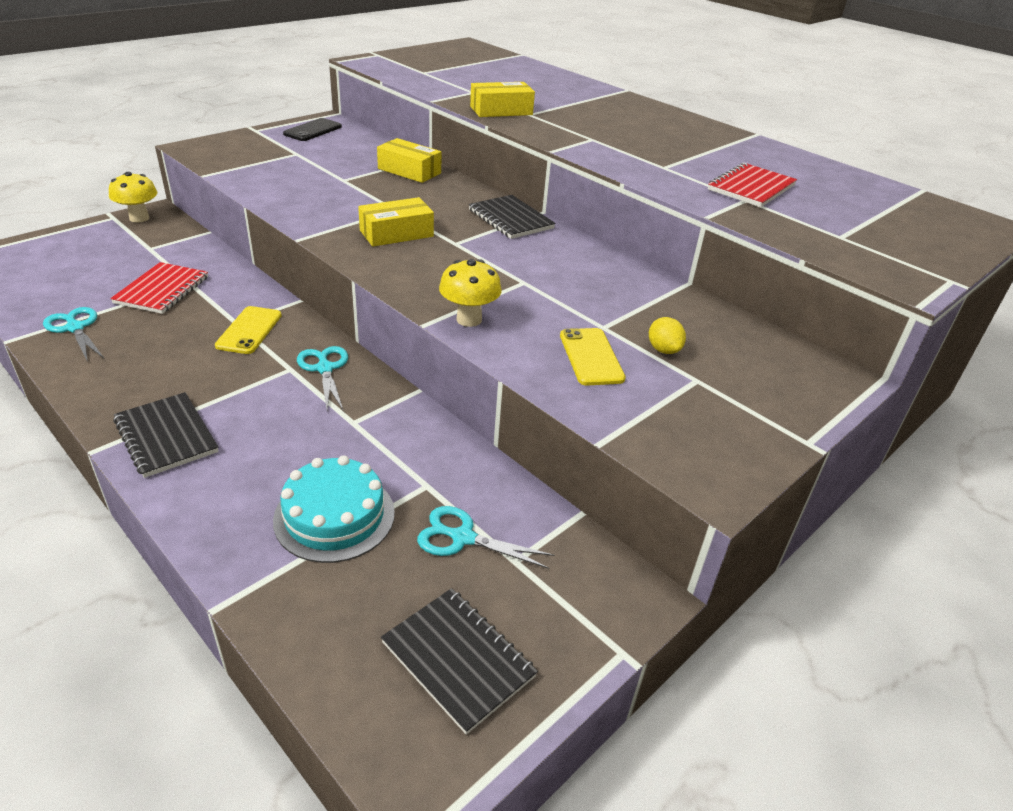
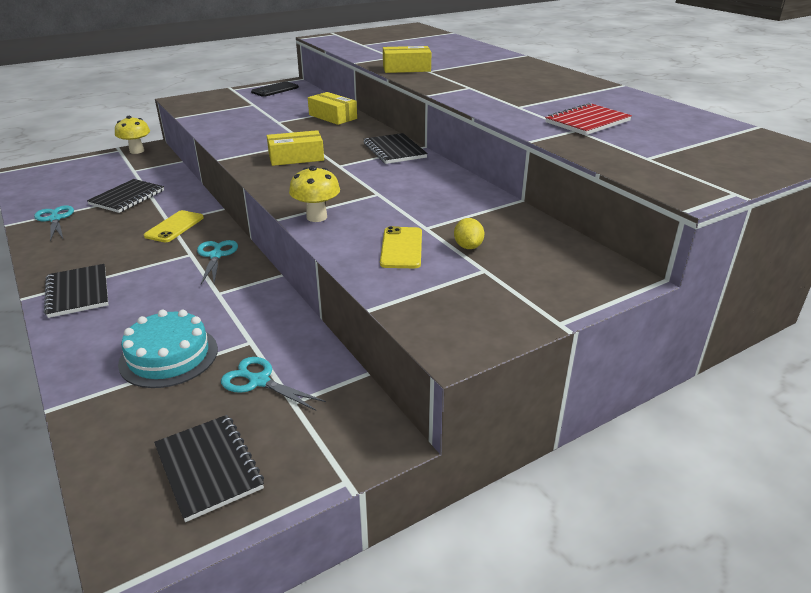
camera: 15 degrees right, 5 degrees down
(162, 290) = (127, 197): red notebook -> black notebook

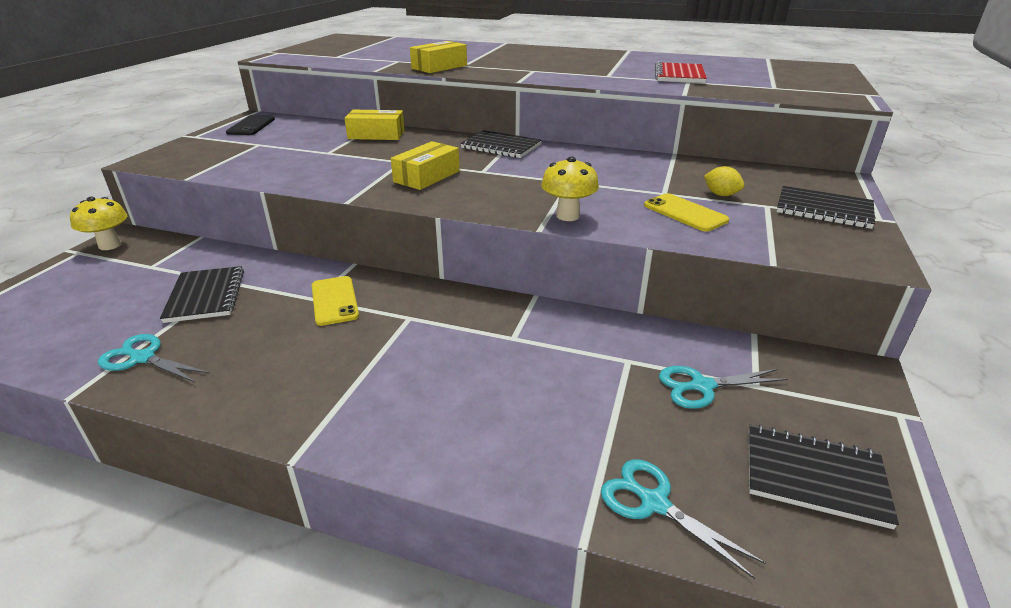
camera: 40 degrees left, 0 degrees up
(78, 292) = (357, 415): black notebook -> black notebook (823, 210)
(169, 356) = (588, 415): turquoise cake -> none
(216, 255) = (439, 307): turquoise scissors -> turquoise scissors (654, 503)

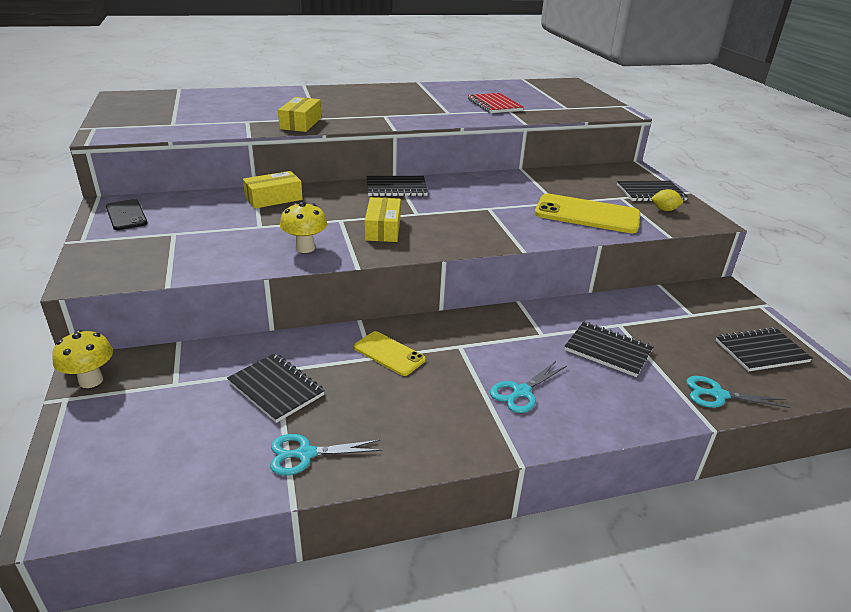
camera: 35 degrees left, 0 degrees up
(567, 216) = (526, 235): yellow mushroom -> yellow mushroom (305, 248)
(569, 384) = (608, 350): none -> black notebook
(685, 213) = (587, 214): yellow phone -> yellow phone, size x1.75
(701, 386) = (670, 325): turquoise scissors -> turquoise scissors (521, 392)
(721, 195) = (588, 195): yellow lemon -> yellow lemon (664, 210)

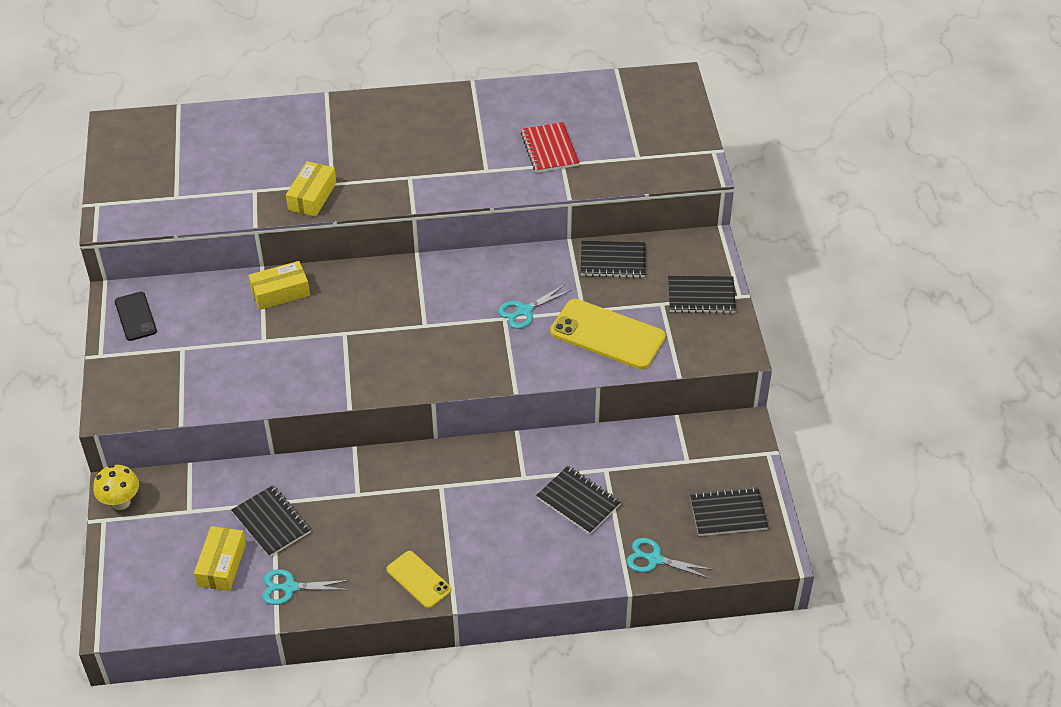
camera: 10 degrees right, 15 degrees up
(305, 248) = (304, 377): yellow mushroom -> none
(383, 229) = (384, 350): yellow box -> yellow box (221, 565)
(389, 353) = (374, 490): yellow phone -> yellow phone (418, 579)
(396, 188) = (413, 277): black notebook -> black notebook (613, 261)
(521, 392) = (479, 542): turquoise scissors -> turquoise scissors (524, 311)
(664, 210) = (699, 329): yellow lemon -> none

